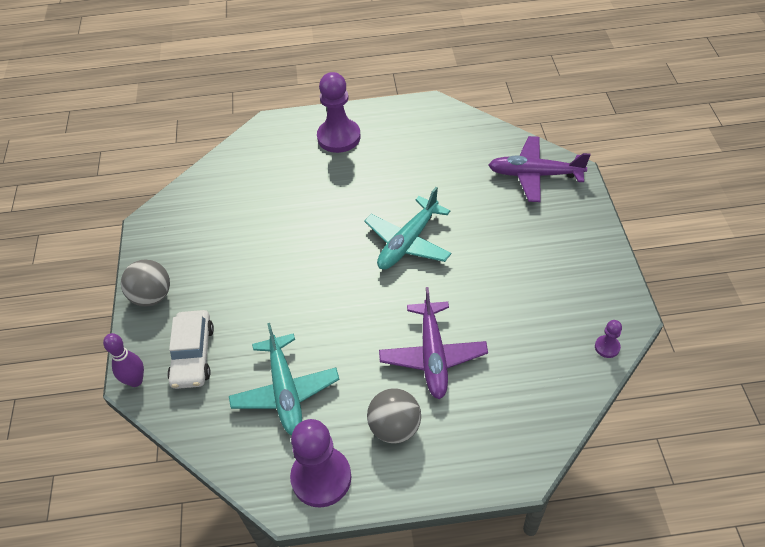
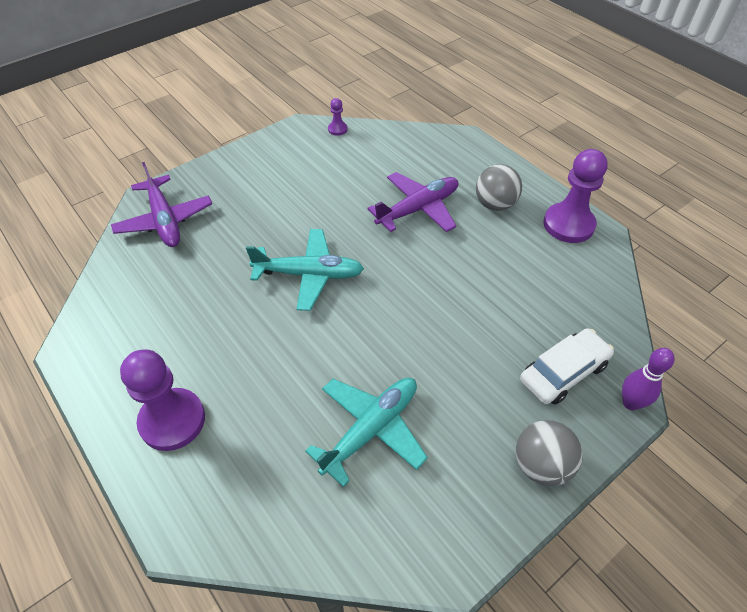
camera: 125 degrees left, 0 degrees up
(285, 392) = (529, 281): turquoise plane -> turquoise plane (371, 429)

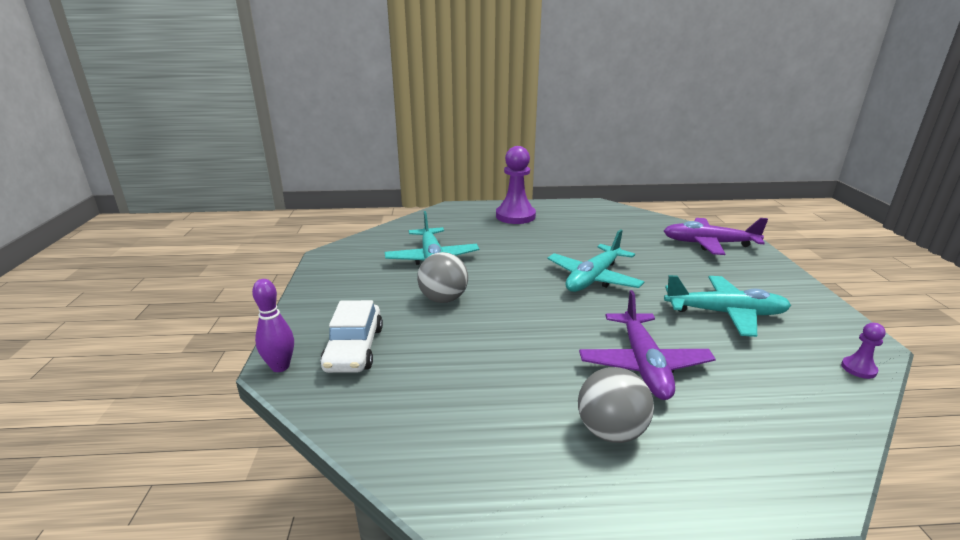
camera: 125 degrees right, 25 degrees down
(311, 187) = (726, 313): none -> turquoise plane
(541, 465) = (319, 301): grey ball -> grey ball (443, 299)
(568, 224) = (514, 483): purple pawn -> none

